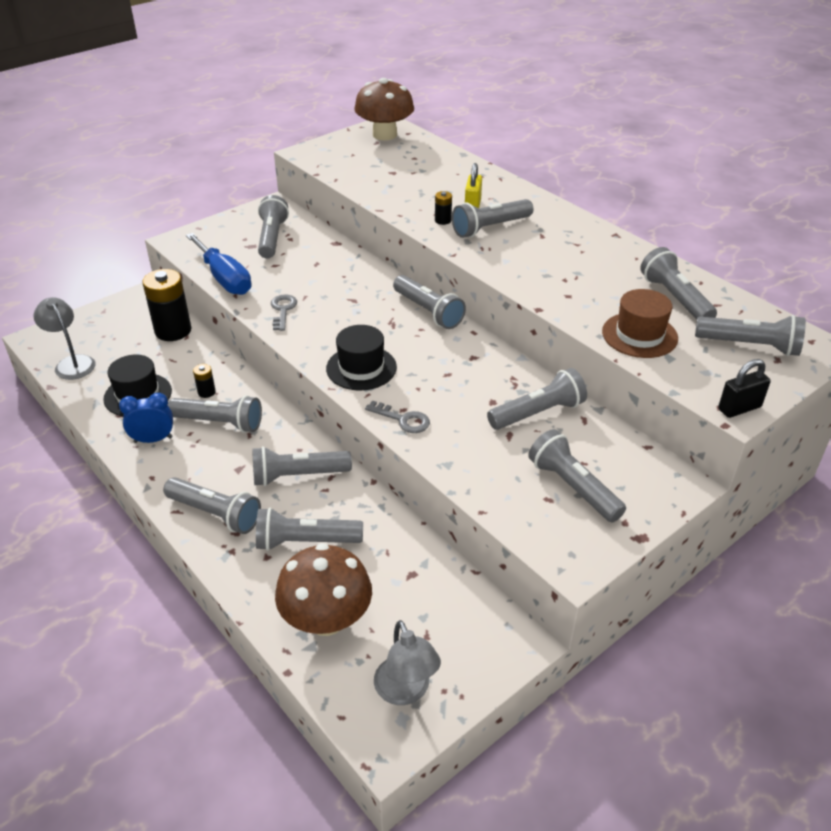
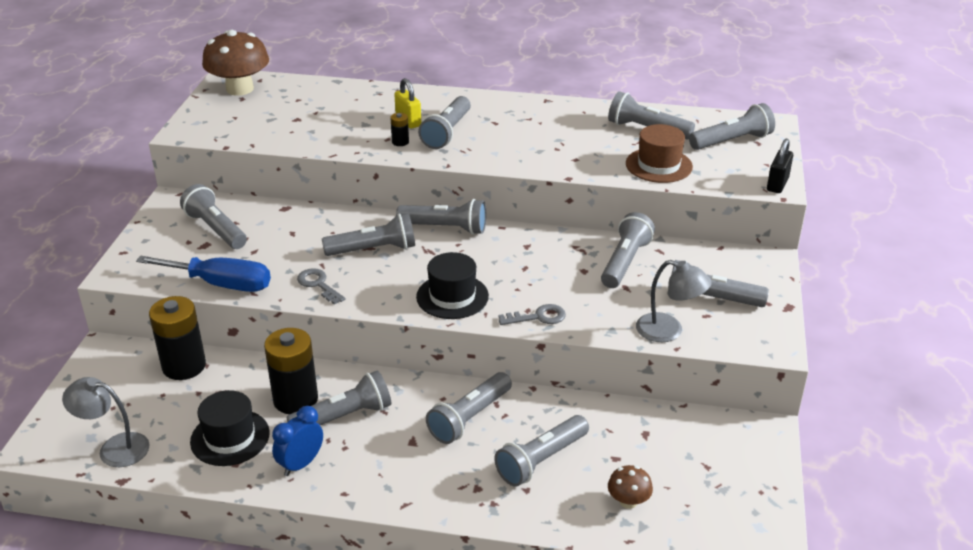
camera: 40 degrees left, 5 degrees down
(206, 392) = (295, 399): black battery -> black battery, size x2.24
(215, 514) = (442, 486): grey flashlight -> grey flashlight (374, 249)
(326, 619) = (628, 501): brown mushroom -> brown mushroom, size x0.49
(406, 691) = (740, 509): grey lamp -> grey lamp (668, 331)

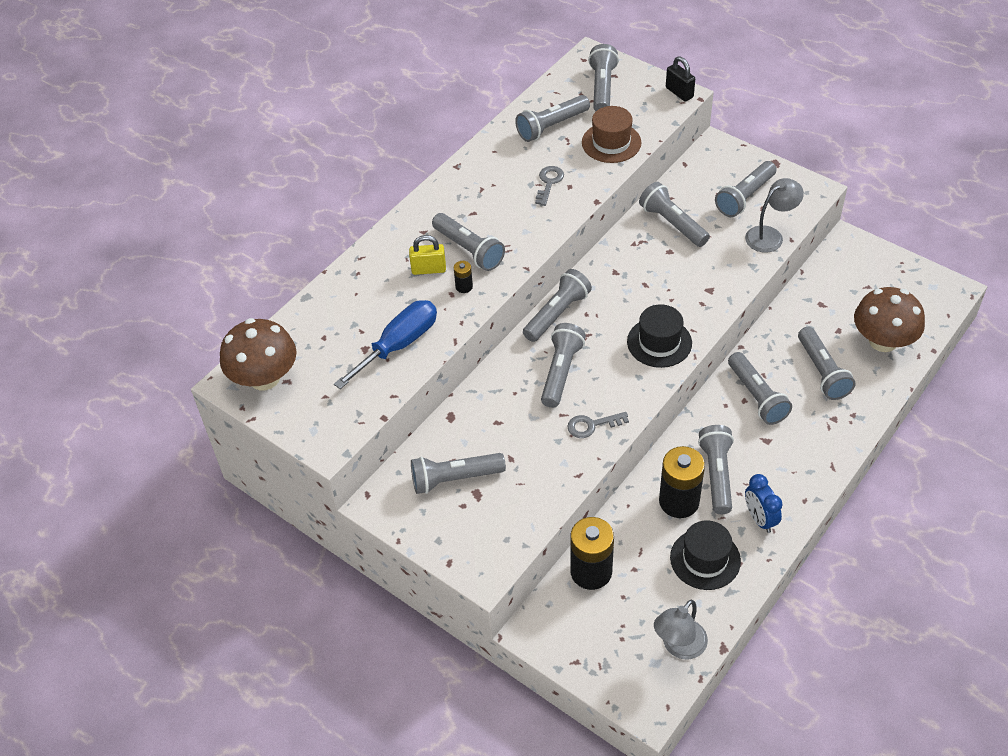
camera: 60 degrees left, 15 degrees up
(221, 284) = (551, 495): blue screwdriver -> blue screwdriver (399, 345)
(538, 317) = (714, 300): grey key -> grey key (549, 183)
(628, 501) = (883, 341): brown mushroom -> brown mushroom, size x2.04

